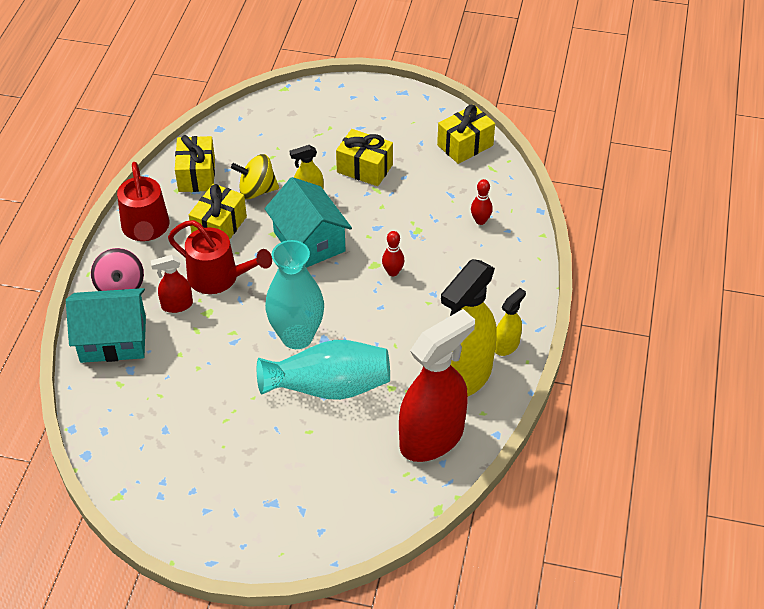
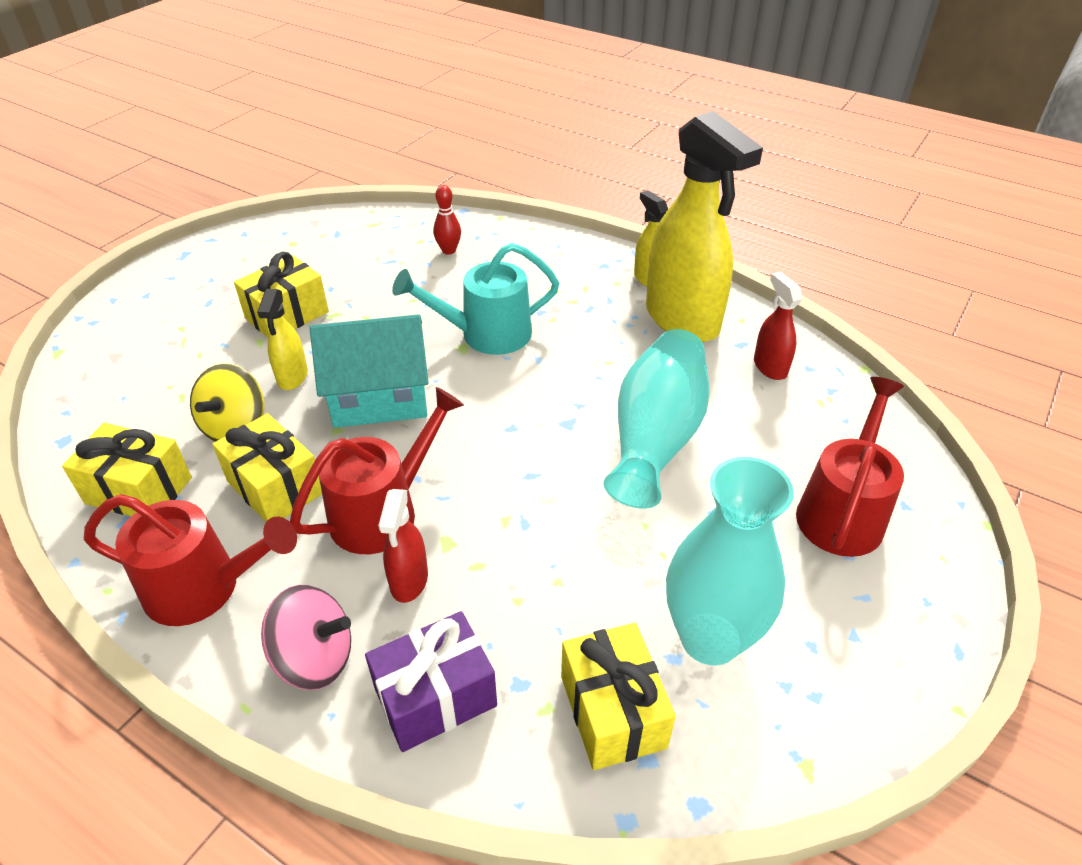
camera: 70 degrees left, 5 degrees down
(113, 339) = (435, 697): turquoise house -> purple gift
(297, 336) = (550, 449): turquoise vase -> turquoise vase (710, 638)
(302, 496) = (842, 511): none -> red watering can
(393, 272) = (485, 334): red bowling pin -> turquoise watering can
(432, 438) = (770, 367): red spray bottle -> red spray bottle, size x0.46
(465, 145) = (320, 232): yellow gift -> yellow gift (612, 711)

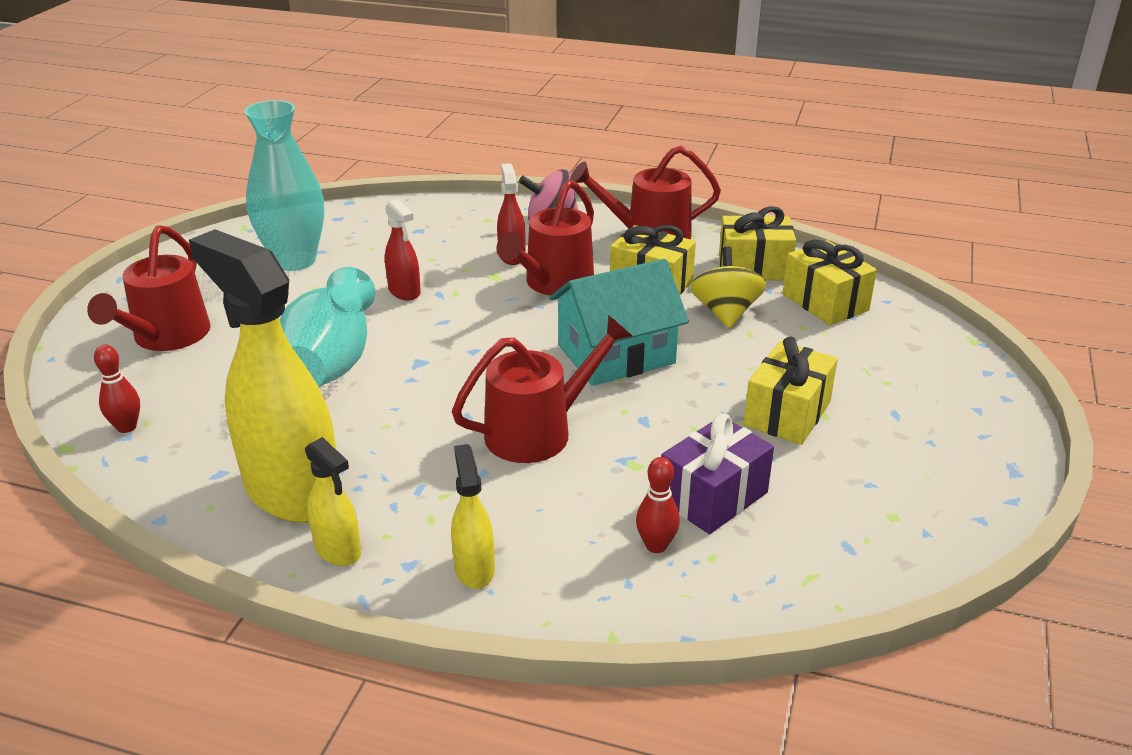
camera: 165 degrees right, 10 degrees down
(292, 377) = (716, 356): yellow spray bottle -> yellow spray bottle (474, 569)
(435, 697) = (468, 219): purple gift -> purple gift (713, 496)
(485, 334) = (539, 431): turquoise watering can -> red watering can
(612, 711) = (359, 228): yellow gift -> yellow gift (825, 302)
(770, 367) = (191, 450): red spray bottle -> red spray bottle (404, 291)
(835, 399) = (127, 427): none -> red bowling pin

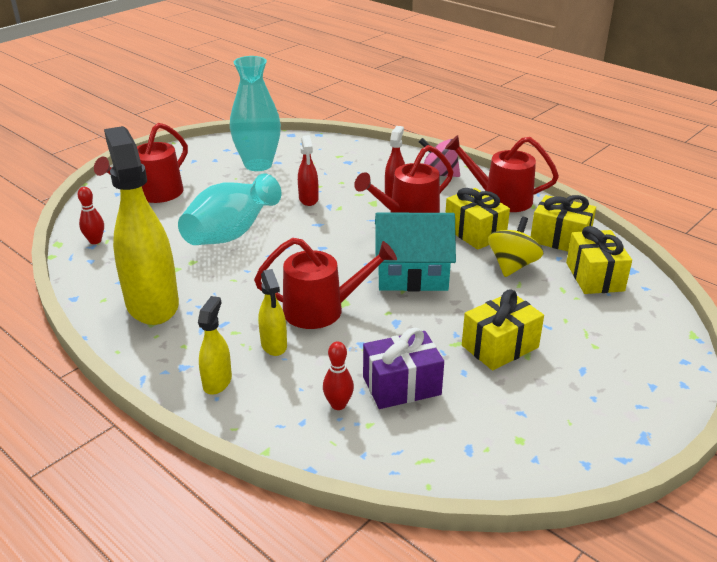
camera: 25 degrees right, 0 degrees up
(338, 550) = (151, 345): yellow spray bottle -> yellow spray bottle (274, 345)

